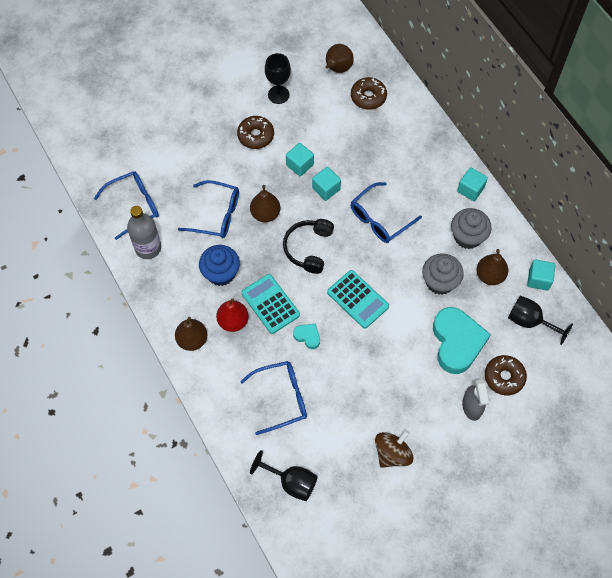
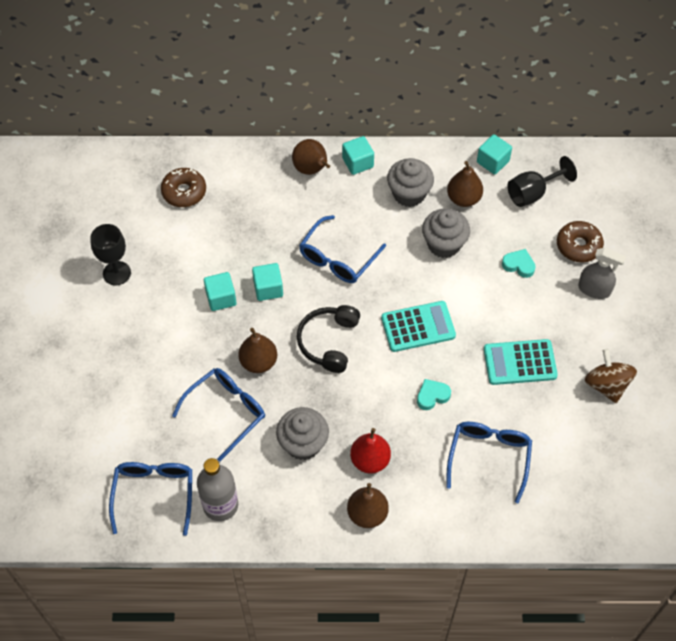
camera: 60 degrees left, 5 degrees down
(221, 273) = (303, 443): blue cupcake -> grey cupcake
(256, 136) = (153, 322): brown donut -> none
(270, 304) = (372, 412): turquoise calculator -> turquoise calculator (520, 362)
(291, 482) = (588, 496): black goblet -> none
(308, 248) = (328, 342): black headphones -> black headphones turned 60 degrees clockwise
(337, 69) = (127, 201): brown pear -> brown pear (311, 169)
(380, 219) = (338, 258): blue glasses -> blue glasses turned 45 degrees clockwise
(457, 342) = (519, 265): turquoise heart -> turquoise heart, size x0.45

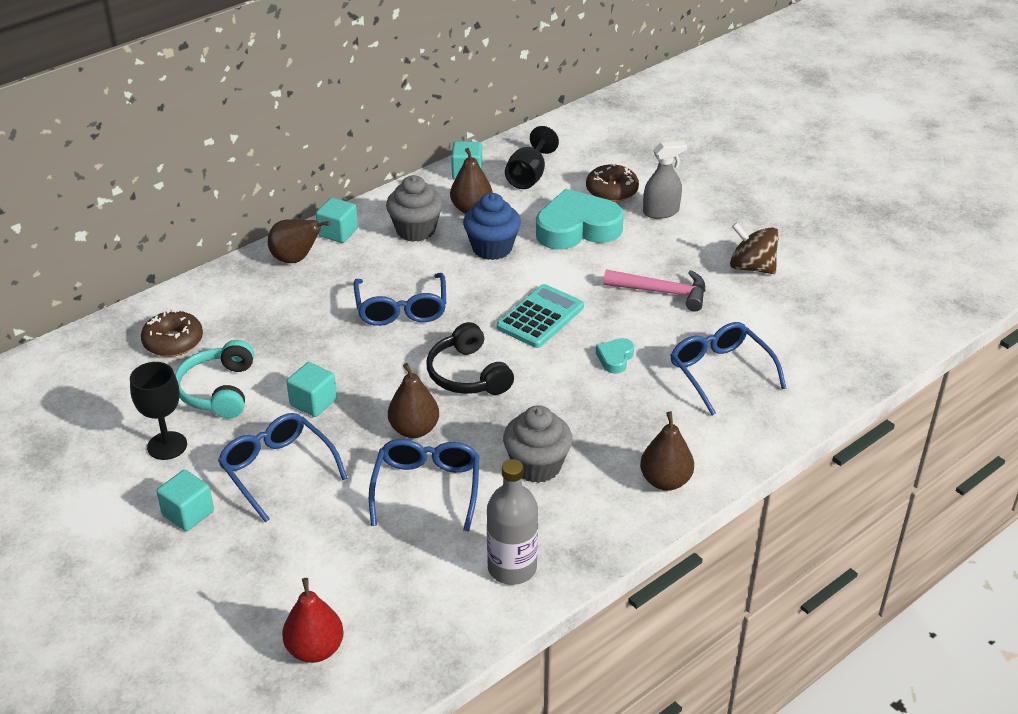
camera: 40 degrees left, 20 degrees down
(154, 494) = (428, 605): blue glasses -> blue glasses (277, 470)
(177, 250) = (218, 390): none -> turquoise headphones
(268, 288) = (356, 368): turquoise cube -> turquoise cube (188, 513)
(370, 460) = (617, 439): red pear -> red pear (315, 649)
(444, 244) = (492, 248): grey cupcake -> blue cupcake
(519, 265) = (577, 228): turquoise heart -> turquoise heart, size x2.24
(520, 362) = (662, 292): turquoise calculator -> pink hammer

